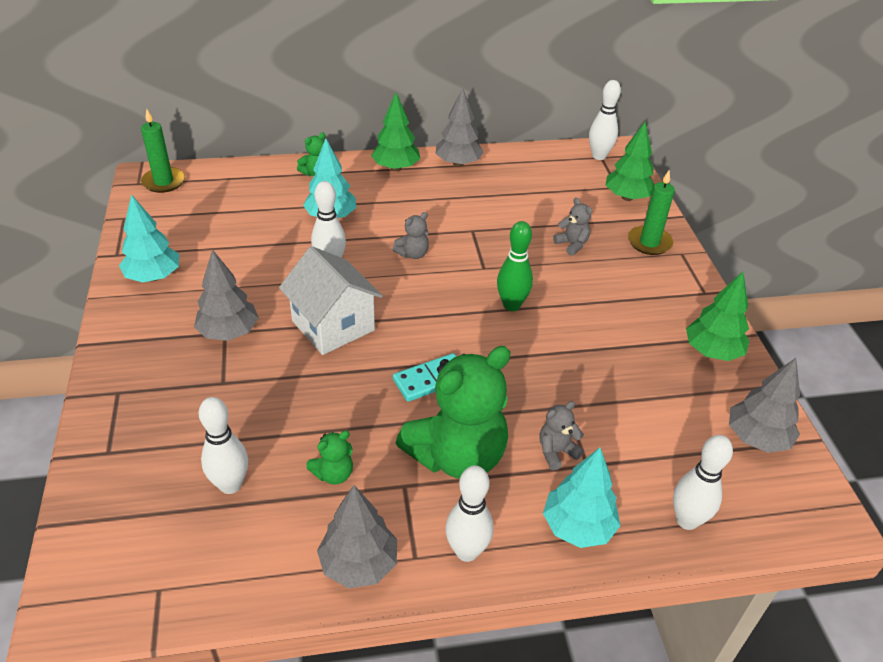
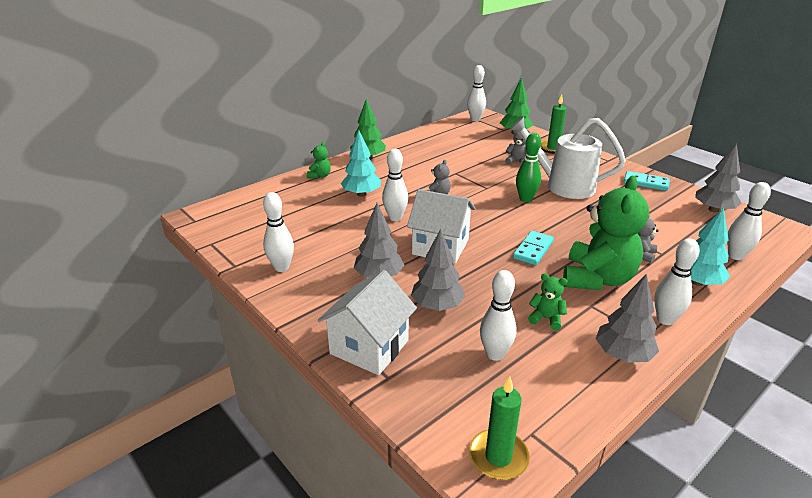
camera: 30 degrees left, 10 degrees down
(129, 410) = (369, 347): none -> white house
(153, 277) = (282, 267): turquoise tree -> white bowling pin
(164, 182) = (214, 214): green candle -> green candle (498, 457)
(333, 474) = (546, 318): green teddy bear -> green teddy bear turned 90 degrees counterclockwise
(458, 163) = (403, 145): grey tree -> grey tree (437, 306)
(586, 306) = (562, 185): none -> white watering can
(712, 352) = (646, 183): green tree -> turquoise domino

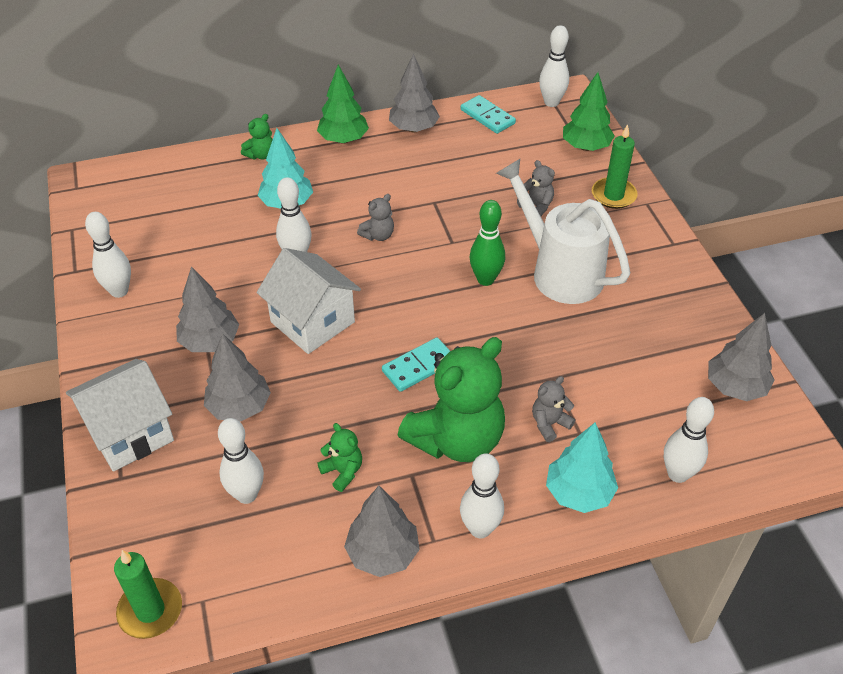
camera: 25 degrees right, 15 degrees up
(407, 145) = (414, 128): none -> grey tree
(646, 183) = (686, 305): turquoise domino -> turquoise domino (487, 117)

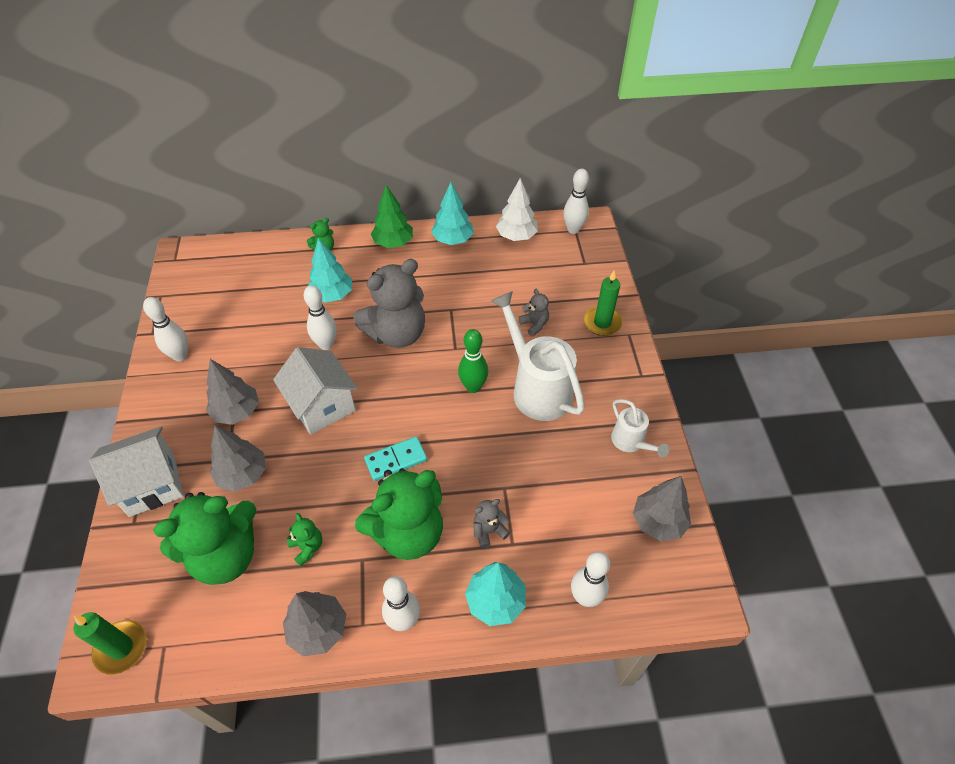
camera: 10 degrees right, 5 degrees up
(247, 495) = (226, 555): white bowling pin -> green teddy bear
(378, 235) = (397, 334): grey teddy bear -> grey teddy bear, size x2.34
(414, 128) = (453, 240): grey tree -> turquoise tree
(487, 117) = (516, 236): turquoise domino -> white tree
(586, 147) = (591, 274): green tree -> none
(682, 312) = (631, 442): none -> white watering can

